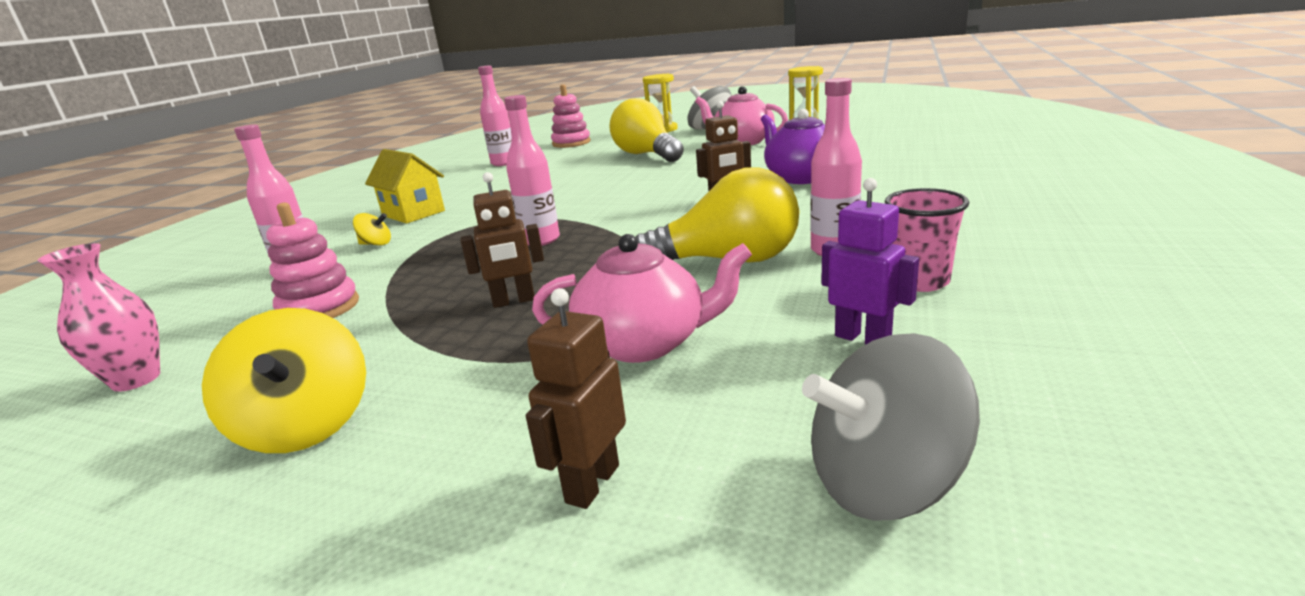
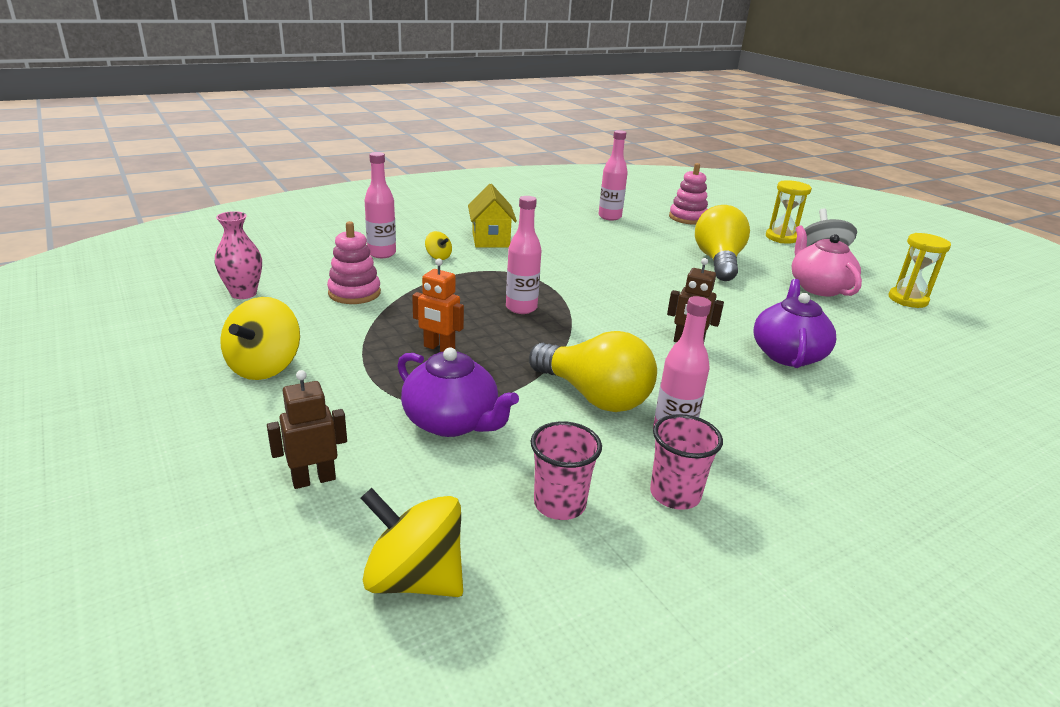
camera: 35 degrees right, 5 degrees up
(514, 301) = (439, 348): brown robot -> orange robot
(644, 343) = (452, 422): pink teapot -> purple teapot
(863, 338) = (559, 504): purple robot -> pink cup
(884, 483) = (414, 578): grey spinning top -> yellow spinning top

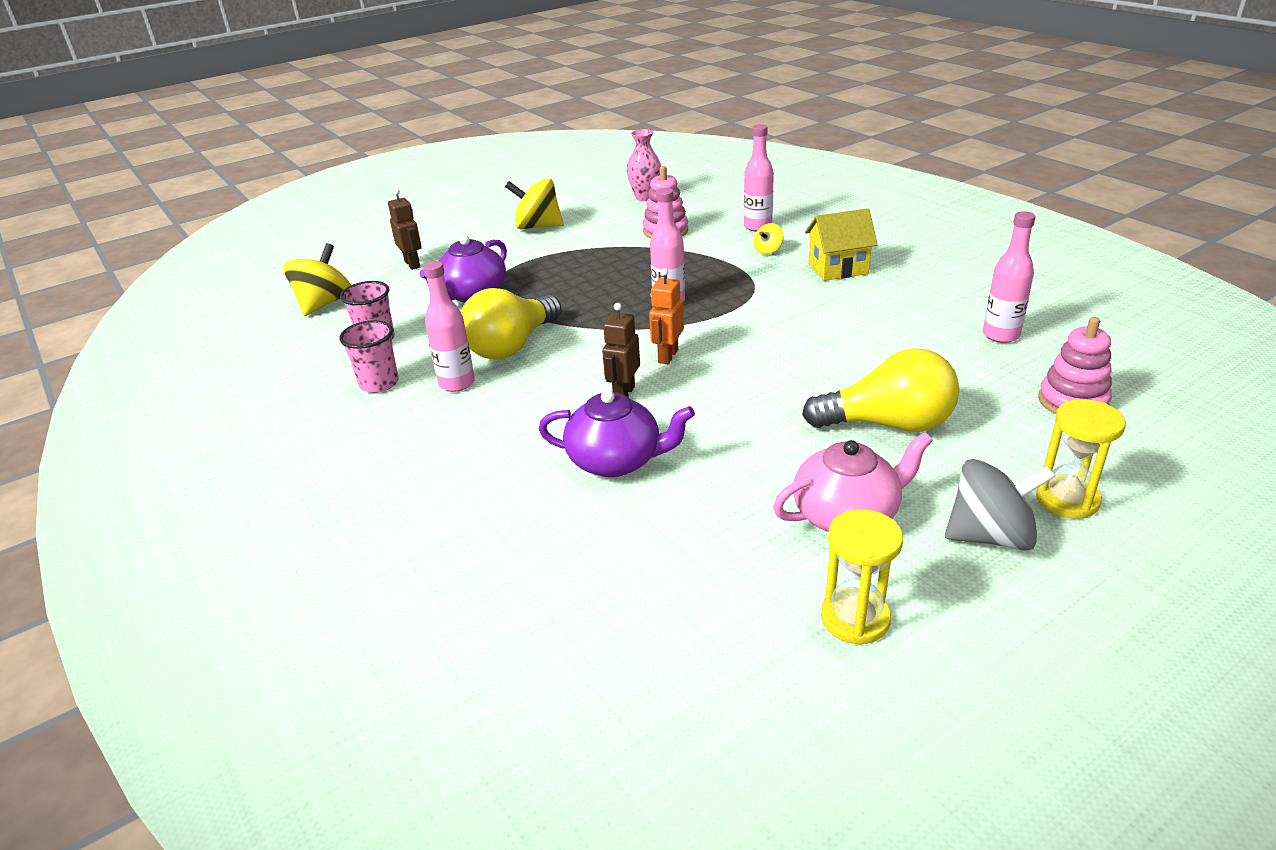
camera: 90 degrees right, 5 degrees up
(439, 348) = (578, 276): orange robot -> orange robot (667, 356)

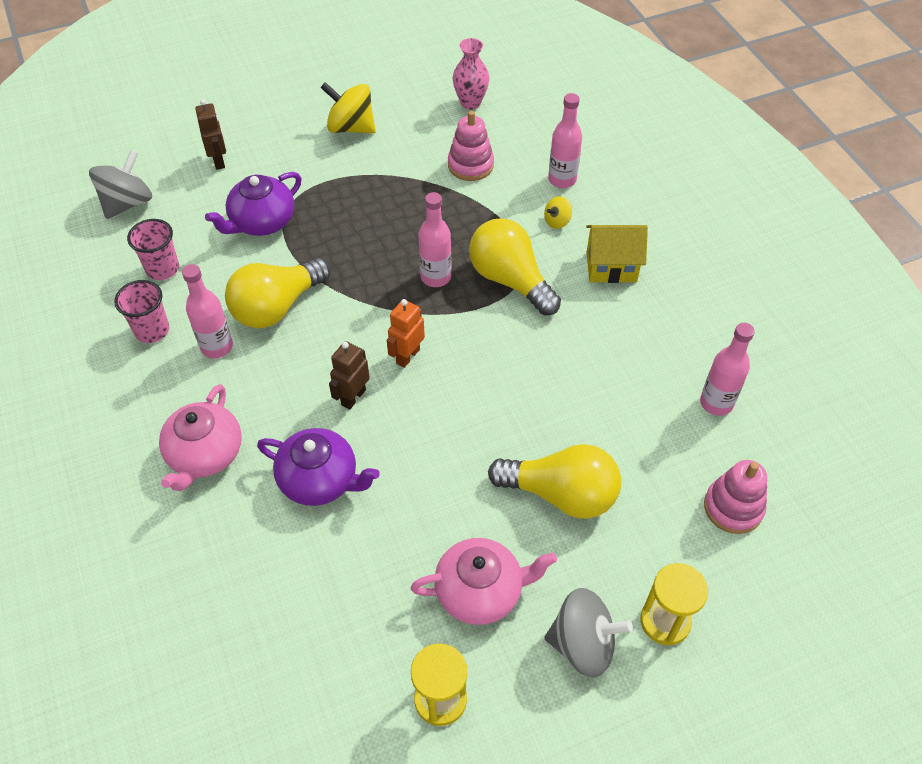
camera: 10 degrees right, 20 degrees up
(324, 304) = (127, 203): yellow spinning top -> grey spinning top
(473, 465) = (205, 454): none -> pink teapot
(745, 291) = (510, 280): none -> yellow light bulb

